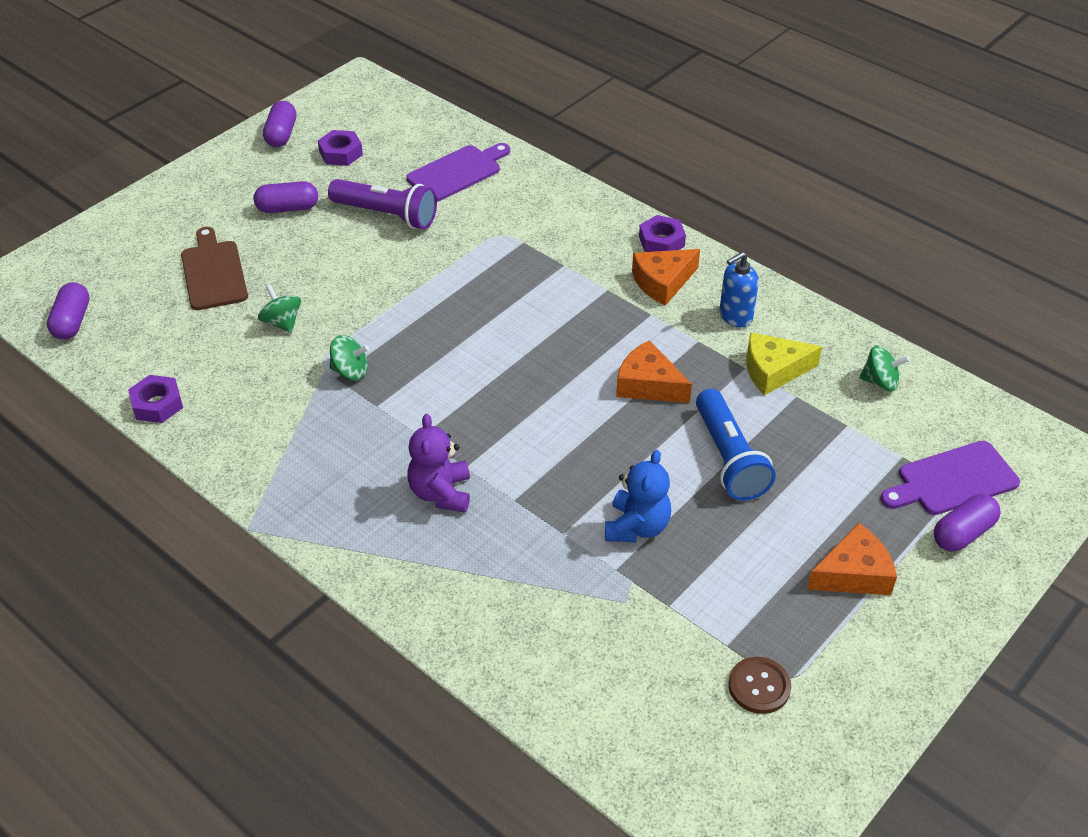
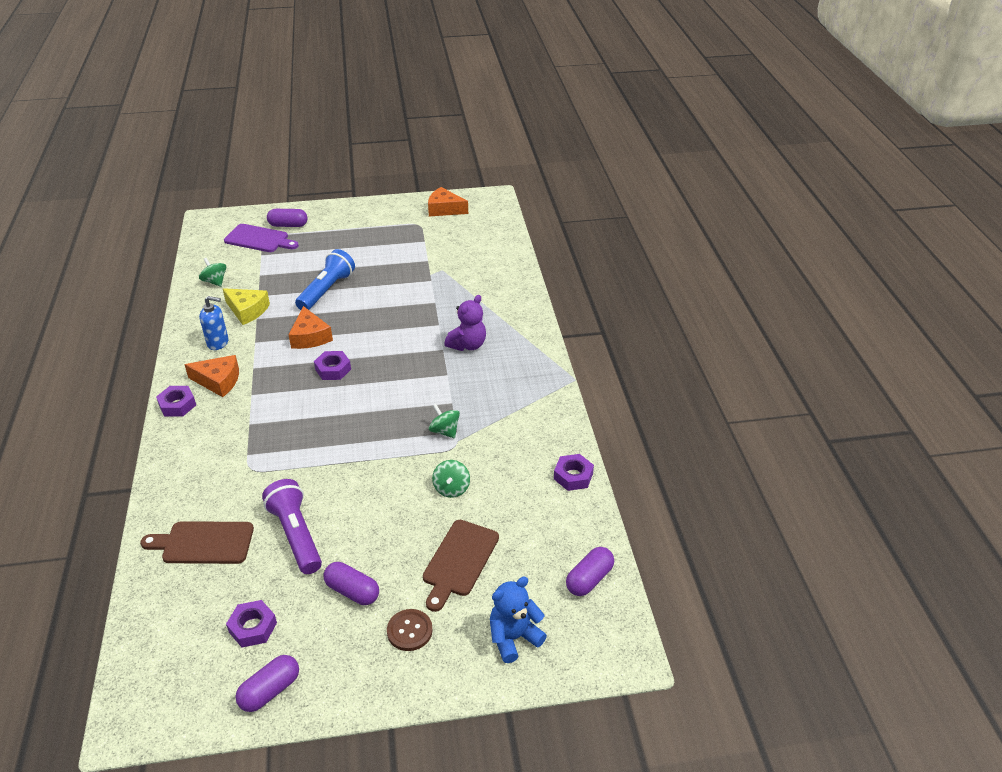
camera: 140 degrees left, 5 degrees down
(457, 172) = (203, 543): purple cutting board -> brown cutting board
(563, 364) = (333, 369): none -> purple nut
(637, 527) = (402, 289): blue teddy bear -> blue teddy bear (513, 638)
(759, 686) = (430, 227): brown button -> brown button (409, 631)
(853, 573) = (347, 235): orange cheese -> orange cheese (444, 209)

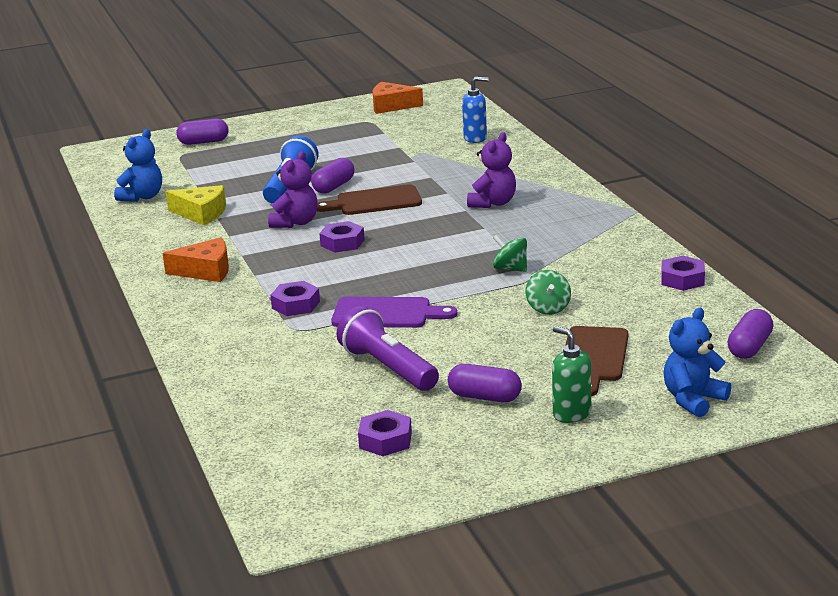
camera: 10 degrees left, 15 degrees down
(177, 405) = (167, 295): purple nut -> purple nut (296, 305)
(203, 543) = (279, 390): brown cutting board -> brown cutting board (374, 202)
(215, 281) = (142, 197): green spinning top -> blue teddy bear
(218, 343) = (183, 242): blue soap dispenser -> blue soap dispenser (475, 138)
(259, 239) = (174, 157): purple cutting board -> purple cutting board (387, 313)
(270, 691) = (439, 480): purple capsule -> purple capsule (334, 187)
(310, 337) = (295, 222): orange cheese -> purple teddy bear
(409, 631) = (571, 414): brown button -> green soap dispenser

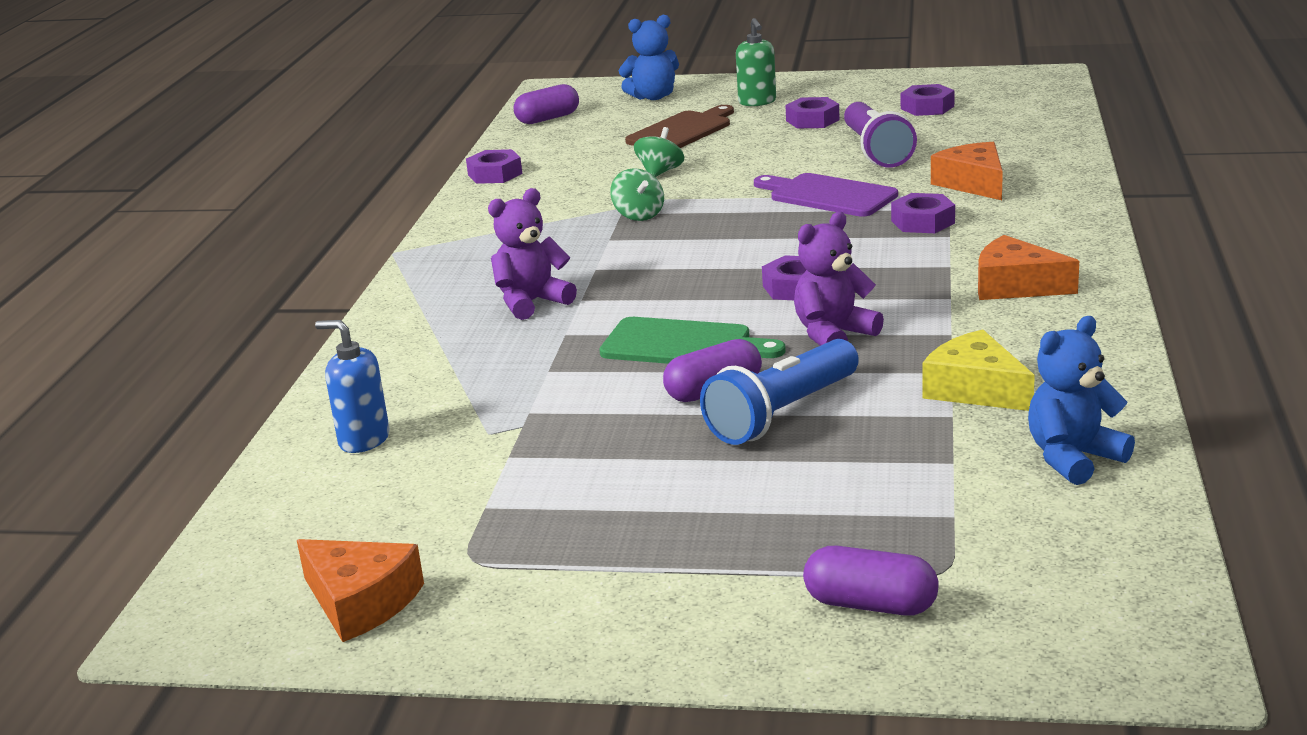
camera: 150 degrees left, 0 degrees up
(279, 348) = (973, 183): none -> orange cheese
(374, 202) = (683, 345): brown cutting board -> green cutting board
(485, 397) = (812, 120): purple capsule -> purple nut

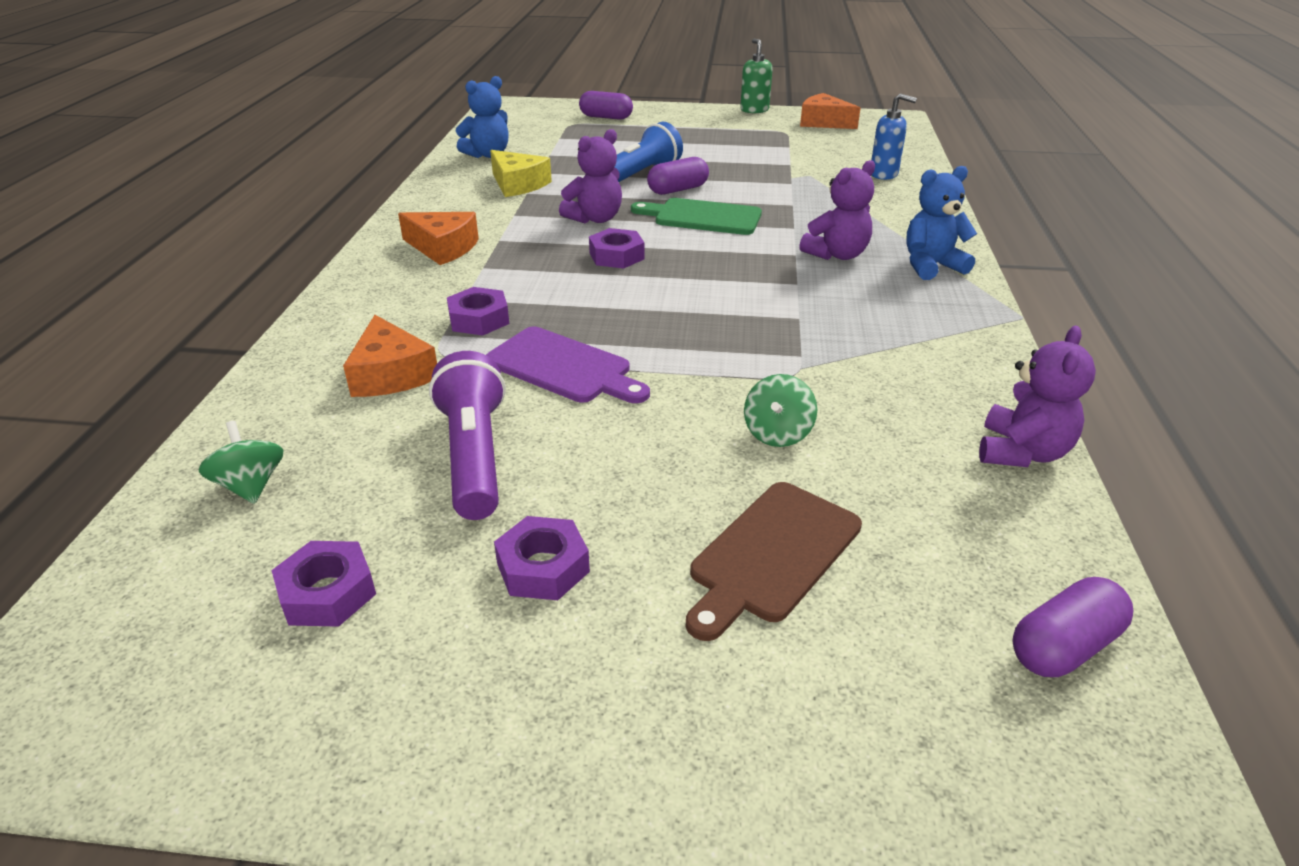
camera: 175 degrees right, 10 degrees up
(495, 174) = (1022, 452): purple nut -> purple teddy bear
(639, 215) = (779, 352): green spinning top -> green spinning top (250, 486)
(653, 97) = (876, 737): blue teddy bear -> blue teddy bear (931, 266)
(757, 102) = (638, 669): green soap dispenser -> green soap dispenser (754, 110)

